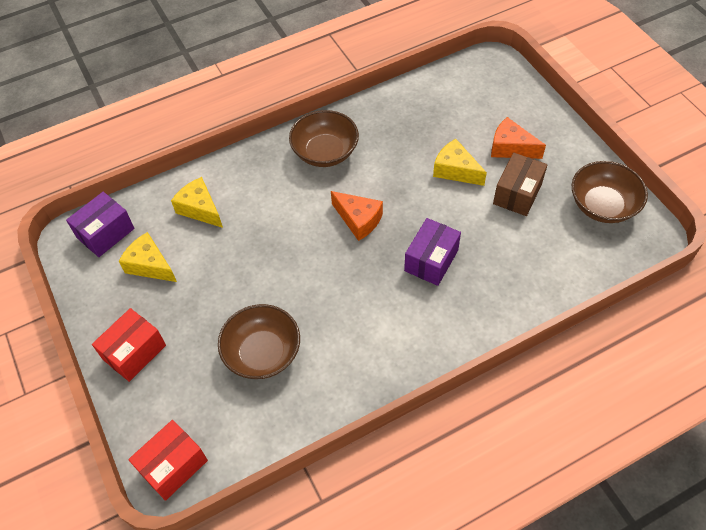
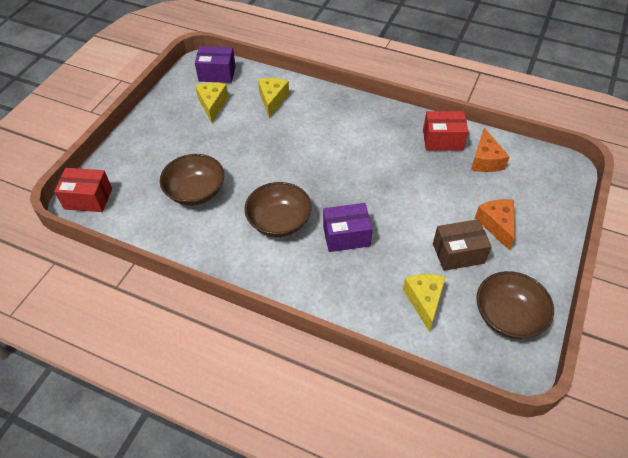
camera: 50 degrees right, 5 degrees down
(134, 352) = (149, 135): red box -> red box (442, 140)
(325, 152) = (377, 128): brown bowl -> brown bowl (279, 222)
(358, 220) = (340, 177): orange cheese -> orange cheese (485, 160)
(455, 170) = (439, 204): yellow cheese -> yellow cheese (424, 301)

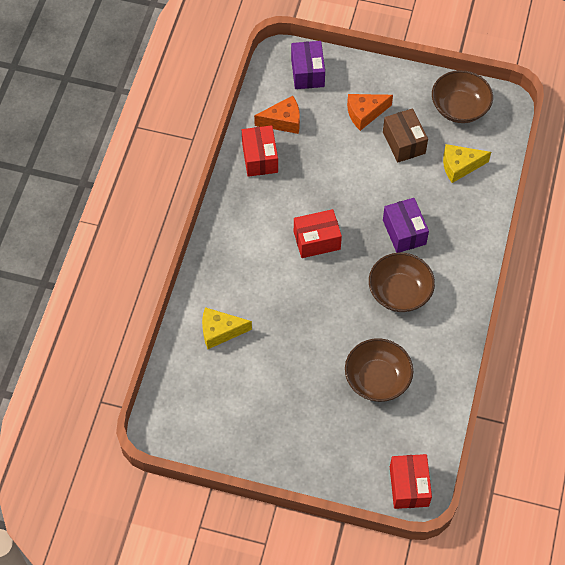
camera: 100 degrees left, 10 degrees up
(212, 105) = (238, 396): yellow cheese -> none
(217, 74) = (178, 405): purple box -> purple box (307, 73)
(348, 168) = (317, 240): none -> red box

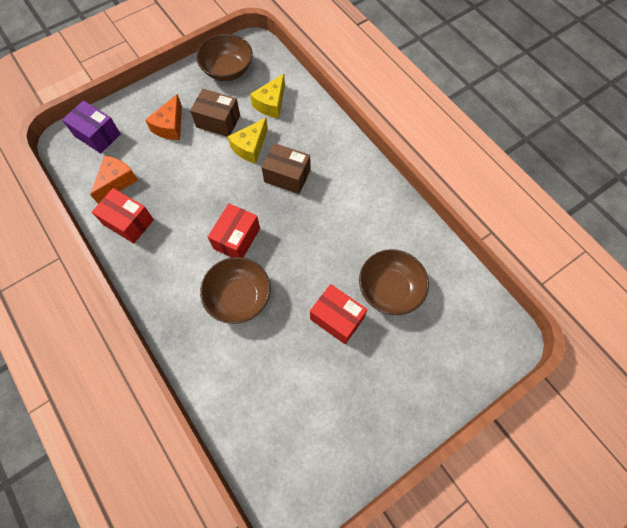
camera: 50 degrees left, 5 degrees up
(220, 331) = (245, 377): yellow cheese -> yellow cheese (250, 147)
(399, 292) = (332, 217): brown bowl -> brown bowl (239, 297)
(404, 232) = (287, 176): purple box -> brown box
(409, 486) = (499, 339): red box -> red box (337, 318)

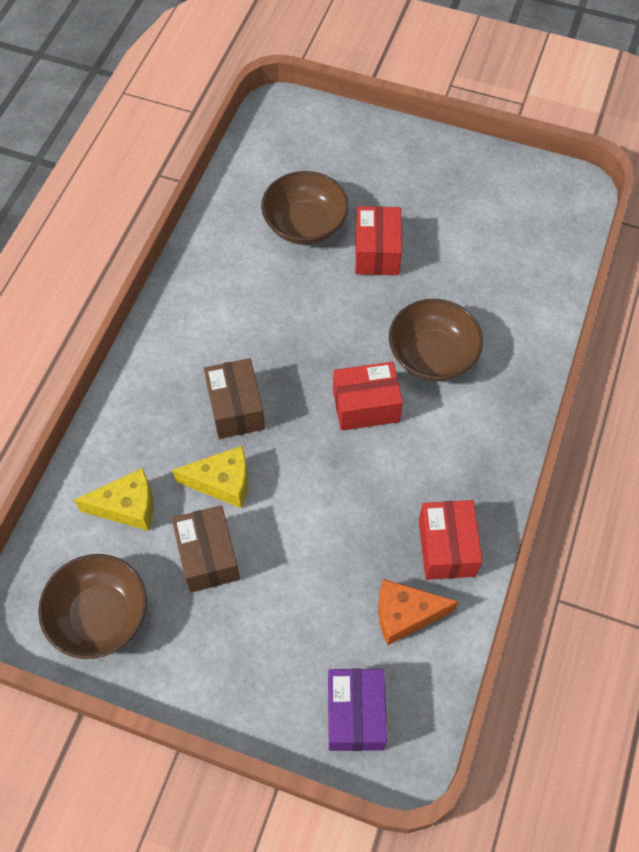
camera: 125 degrees left, 5 degrees down
(170, 126) = (264, 618): orange cheese -> none

